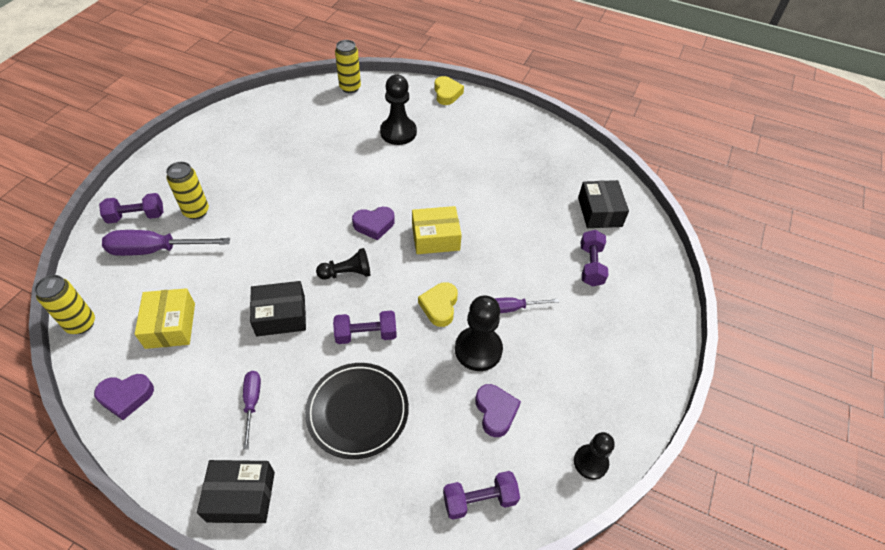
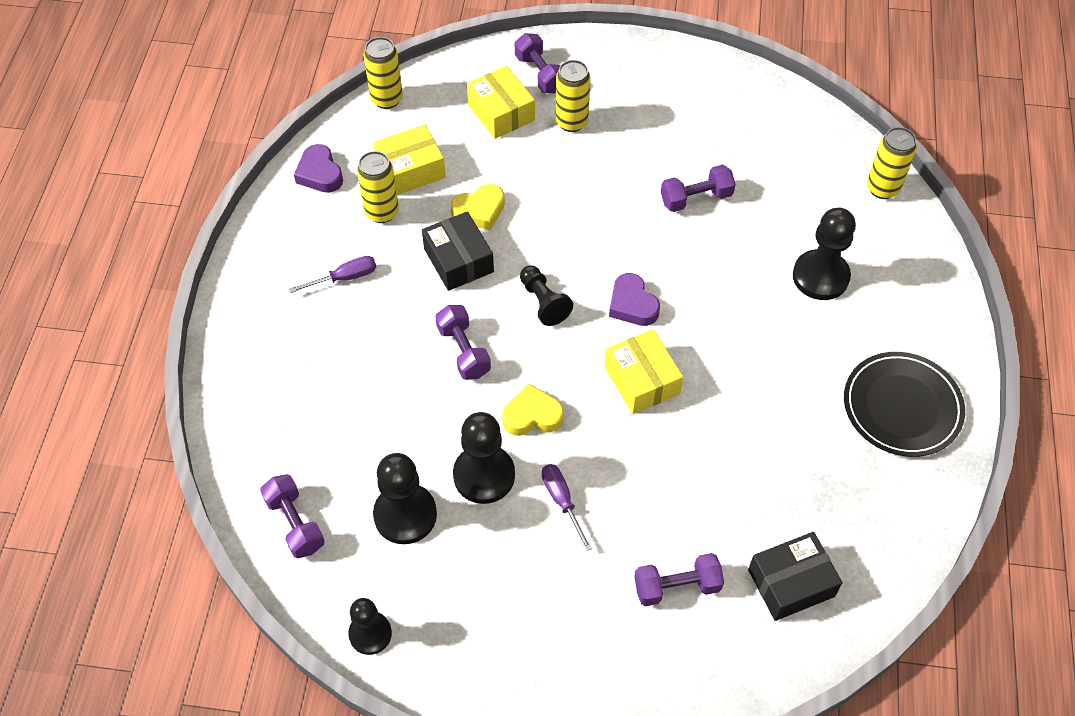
camera: 75 degrees right, 5 degrees up
(155, 250) = (501, 112): purple screwdriver -> yellow box
(200, 357) = (382, 212): none -> yellow can
(241, 496) = (246, 309): black box -> none
(306, 168) = (696, 198): none -> purple dumbbell
(357, 411) = (363, 375): black plate -> black plate (902, 407)
(447, 93) = (945, 312): yellow heart -> yellow heart (479, 211)
(495, 412) = (405, 515): purple heart -> black pawn

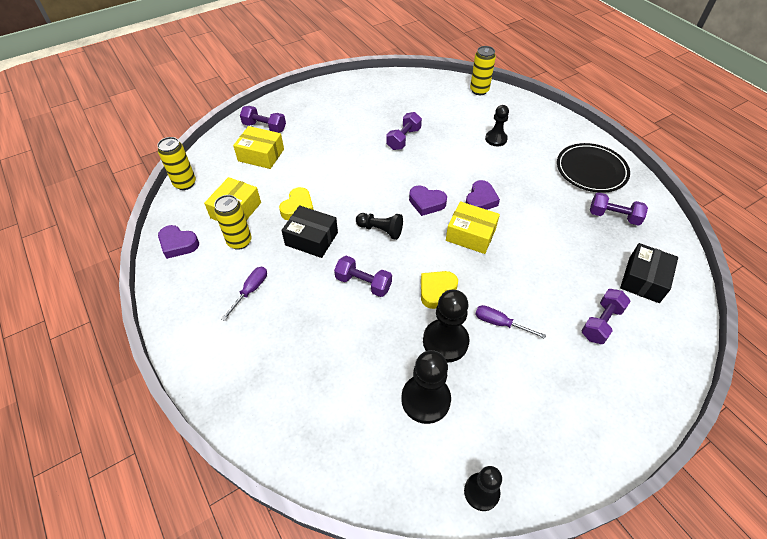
camera: 40 degrees left, 5 degrees down
(295, 523) = (363, 461): purple dumbbell -> purple dumbbell (613, 216)
(571, 122) = (304, 139): yellow can -> none
(703, 346) = (480, 200): none -> purple heart
(820, 276) = (496, 139): black pawn -> black pawn, size x0.64

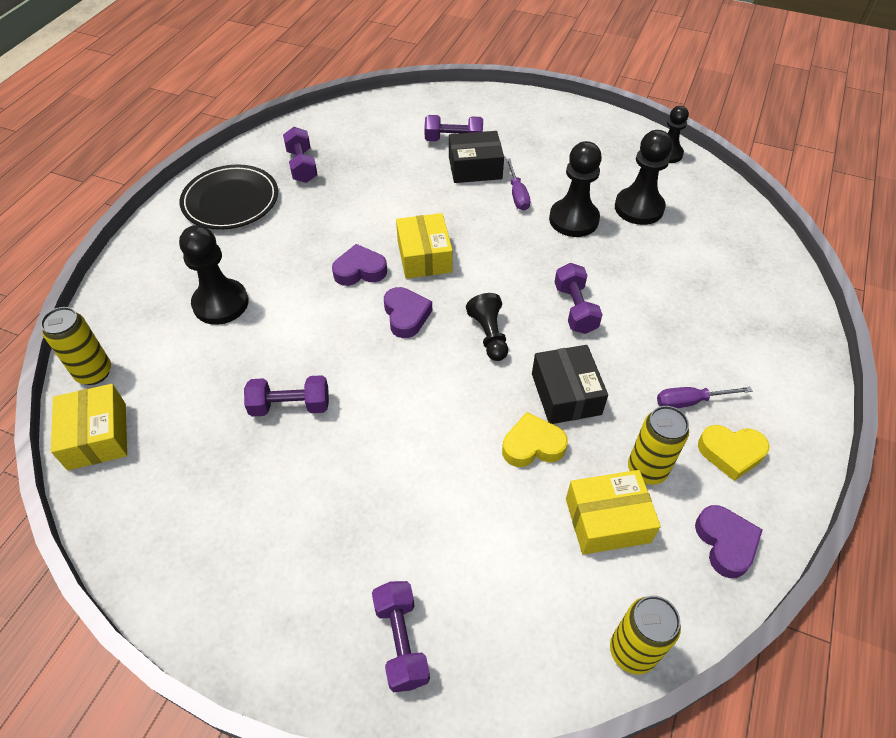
camera: 125 degrees left, 0 degrees up
(261, 155) = (474, 584): yellow box -> yellow box (97, 436)
(436, 290) = (525, 250): yellow heart -> yellow heart (731, 453)
(496, 139) = (221, 303): black pawn -> black pawn, size x1.55
(643, 280) = (378, 129): black box -> black box (475, 168)

